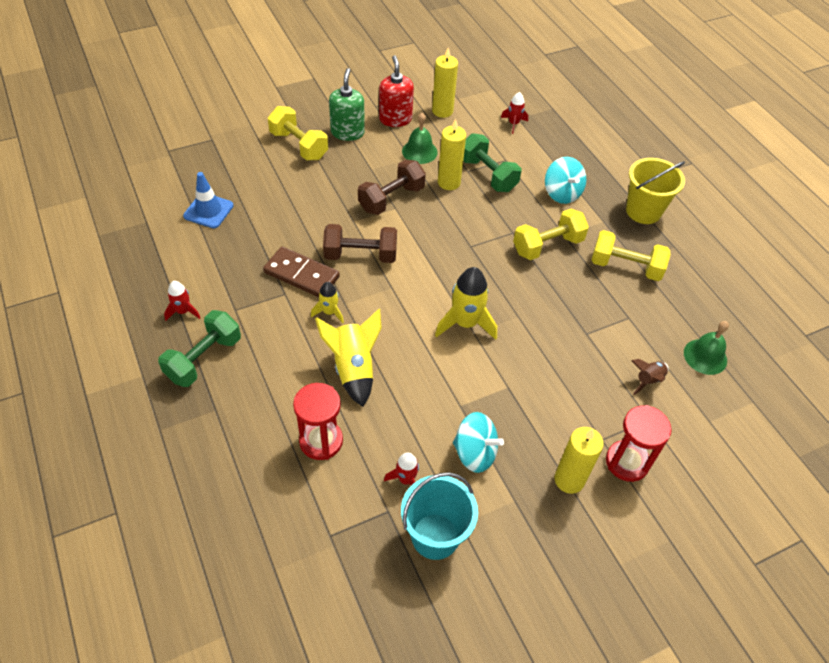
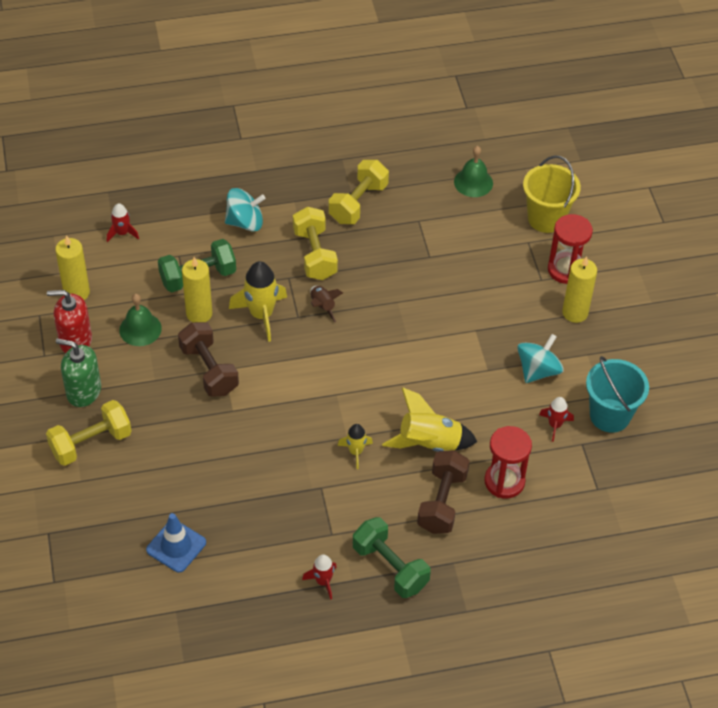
camera: 75 degrees left, 0 degrees up
(301, 275) = (299, 469): brown domino -> none
(360, 255) = (285, 412): brown dumbbell -> brown dumbbell (442, 502)
(465, 323) = (396, 344): yellow rocket -> yellow rocket (261, 315)
(643, 211) = (289, 166): yellow bucket -> yellow bucket (546, 218)
(648, 380) = (489, 229): brown rocket -> brown rocket (322, 306)

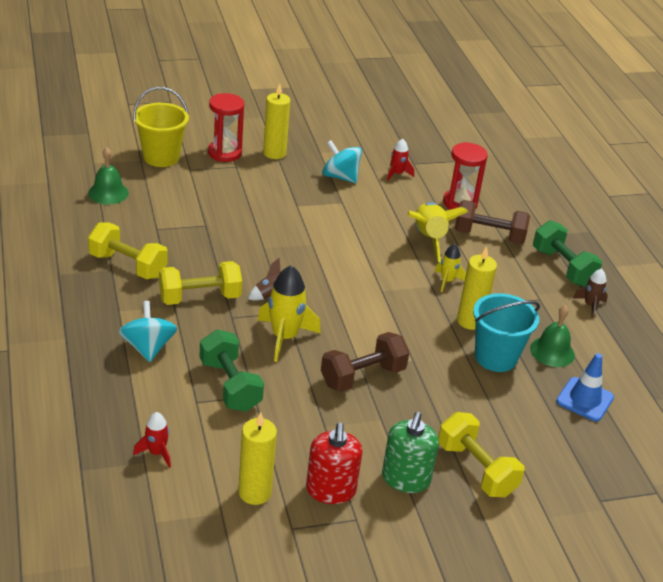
camera: 95 degrees left, 15 degrees down
(140, 329) = (309, 432): green bell -> green bell (552, 351)
(199, 313) = (284, 384): yellow candle -> yellow candle (470, 321)
(323, 581) = (590, 305): red rocket -> brown rocket
(390, 567) = (562, 267): green dumbbell -> green dumbbell turned 75 degrees counterclockwise
(610, 415) = (383, 148): turquoise bucket -> turquoise bucket (495, 357)

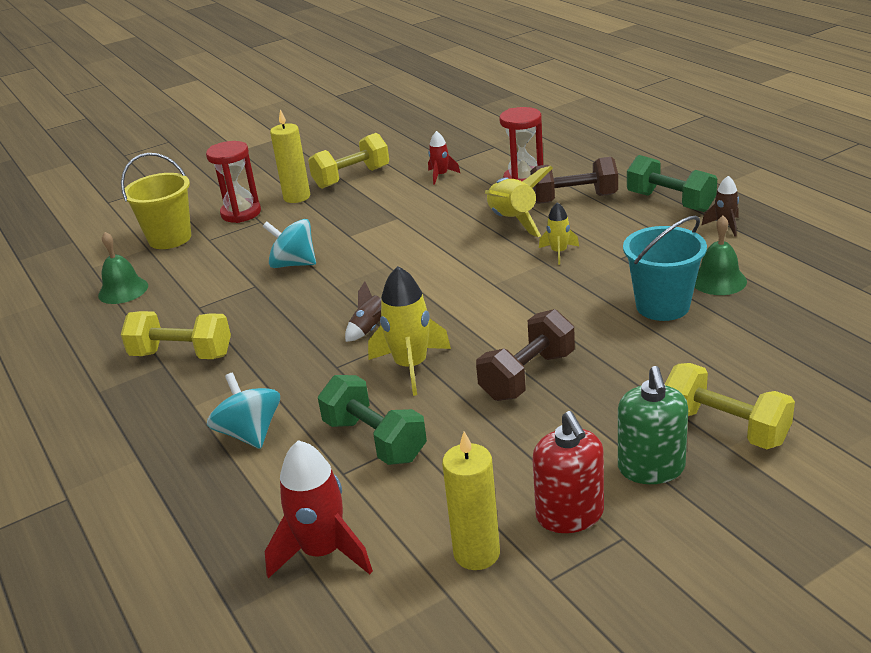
camera: 10 degrees left, 5 degrees down
(156, 453) = (323, 552): red rocket -> red rocket, size x1.80
(200, 298) = (287, 359): yellow dumbbell -> yellow dumbbell (351, 177)
(340, 177) = (381, 196): turquoise spinning top -> turquoise spinning top (293, 264)
(470, 321) = (610, 281): yellow candle -> none
(584, 399) = (788, 314): blue traffic cone -> none

